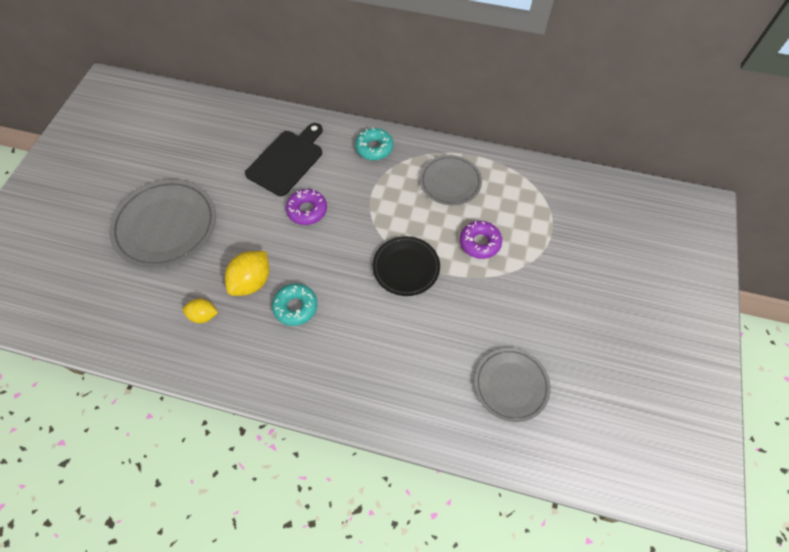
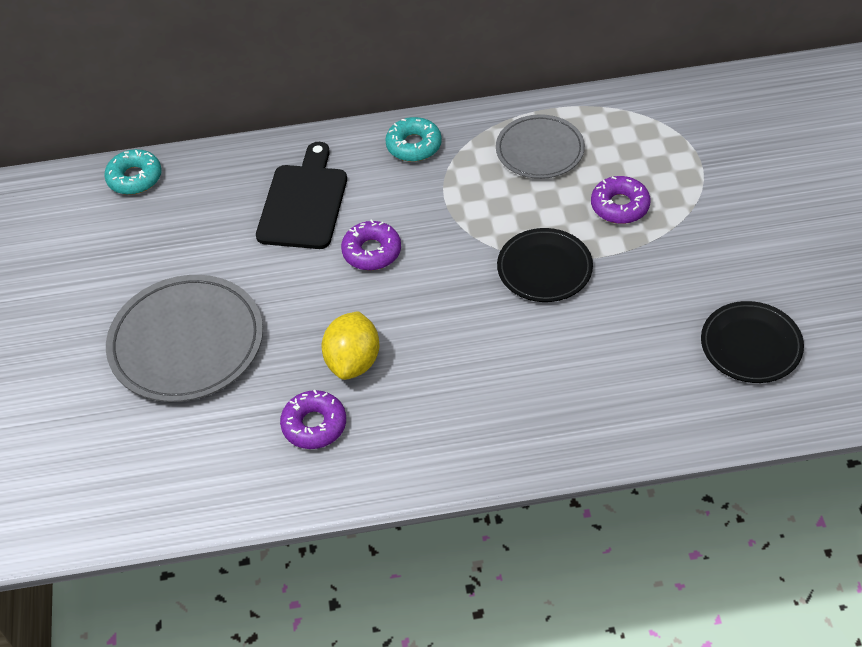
camera: 20 degrees left, 10 degrees down
(203, 315) = (314, 425): yellow lemon -> purple donut
(295, 307) = (431, 367): turquoise donut -> turquoise donut (135, 178)
(511, 385) = (751, 345): grey plate -> black plate

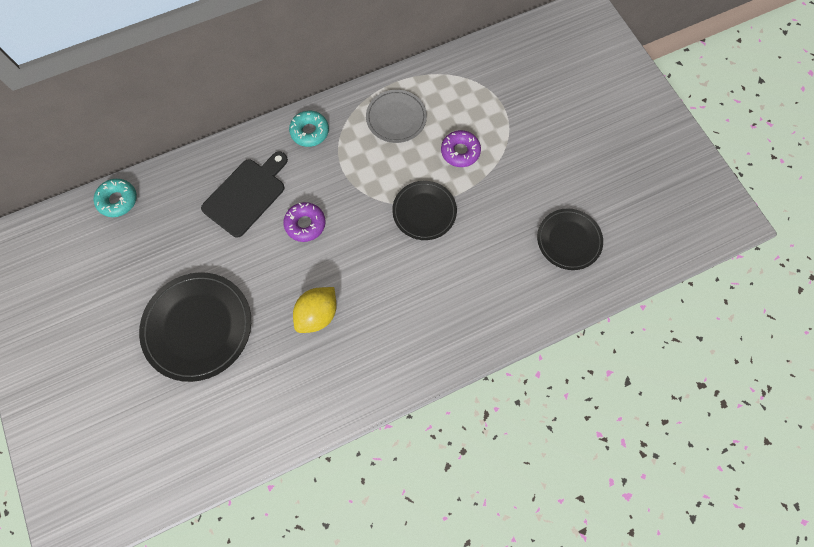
camera: 20 degrees left, 20 degrees up
(186, 343) = (198, 327): grey plate -> black plate
(303, 202) = (246, 195): black cutting board -> black cutting board turned 45 degrees clockwise
(314, 425) = (306, 370): purple donut -> none
(353, 361) = (318, 314): yellow lemon -> yellow lemon turned 45 degrees clockwise

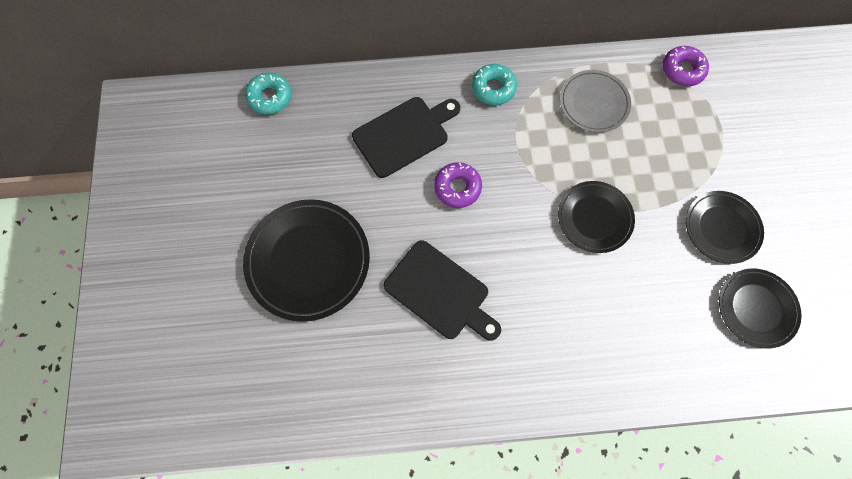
camera: 20 degrees right, 0 degrees up
(318, 314) = (440, 292): yellow lemon -> black cutting board
(460, 152) = (656, 163): purple donut -> purple donut (682, 70)
(525, 186) = (721, 228): none -> black plate

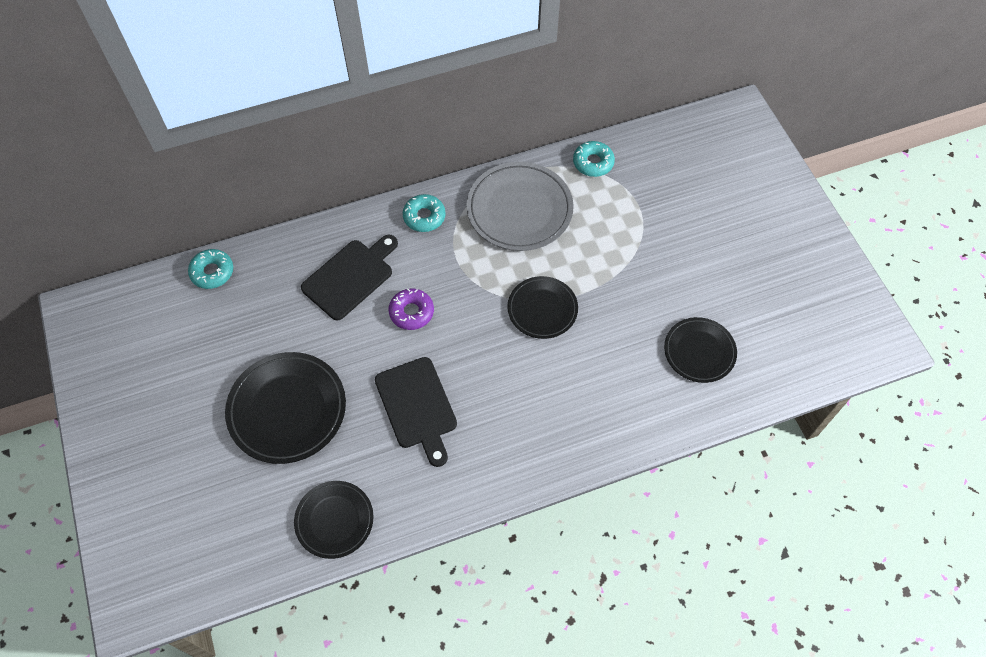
camera: 15 degrees left, 10 degrees down
(440, 292) = (417, 406): black cutting board -> black cutting board turned 45 degrees clockwise
(593, 103) = (519, 209): grey plate -> grey plate, size x1.60
(682, 70) = (593, 163): purple donut -> turquoise donut
(721, 228) = (656, 291): black plate -> black plate (334, 520)

